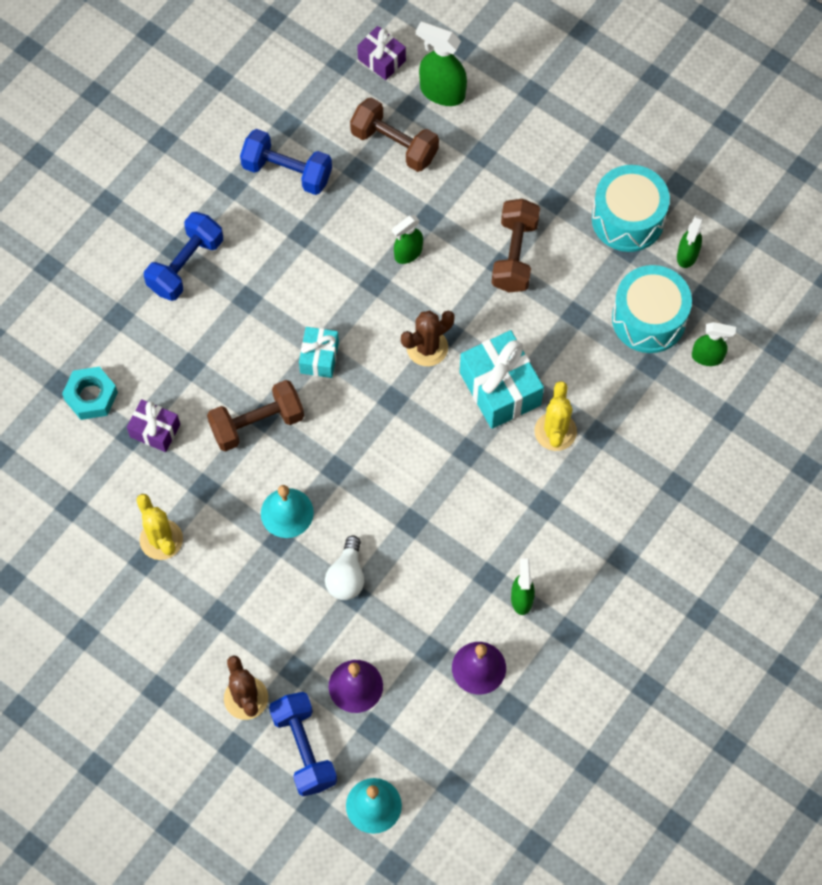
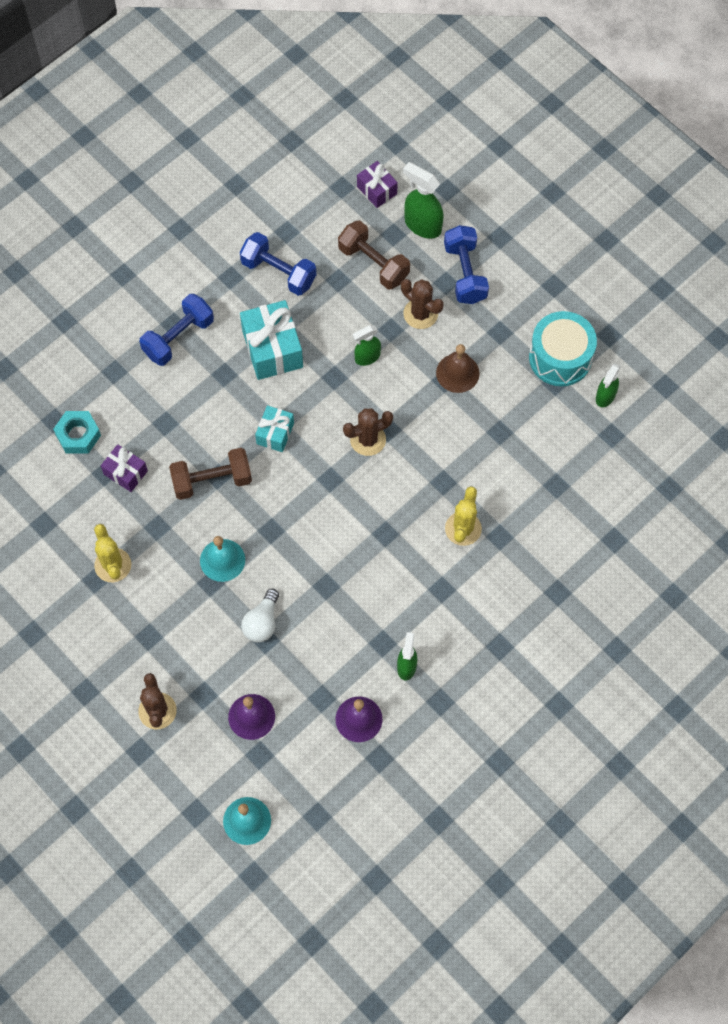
camera: 10 degrees right, 0 degrees up
(304, 749) = (197, 762): blue dumbbell -> blue dumbbell (465, 273)
(459, 194) = (420, 314): none -> brown cactus
(500, 389) = (423, 484): turquoise gift -> turquoise gift (272, 349)
(515, 255) = (457, 373): brown dumbbell -> brown bell
(649, 319) = (561, 446): turquoise drum -> none
(707, 357) = (606, 486): green spray bottle -> none

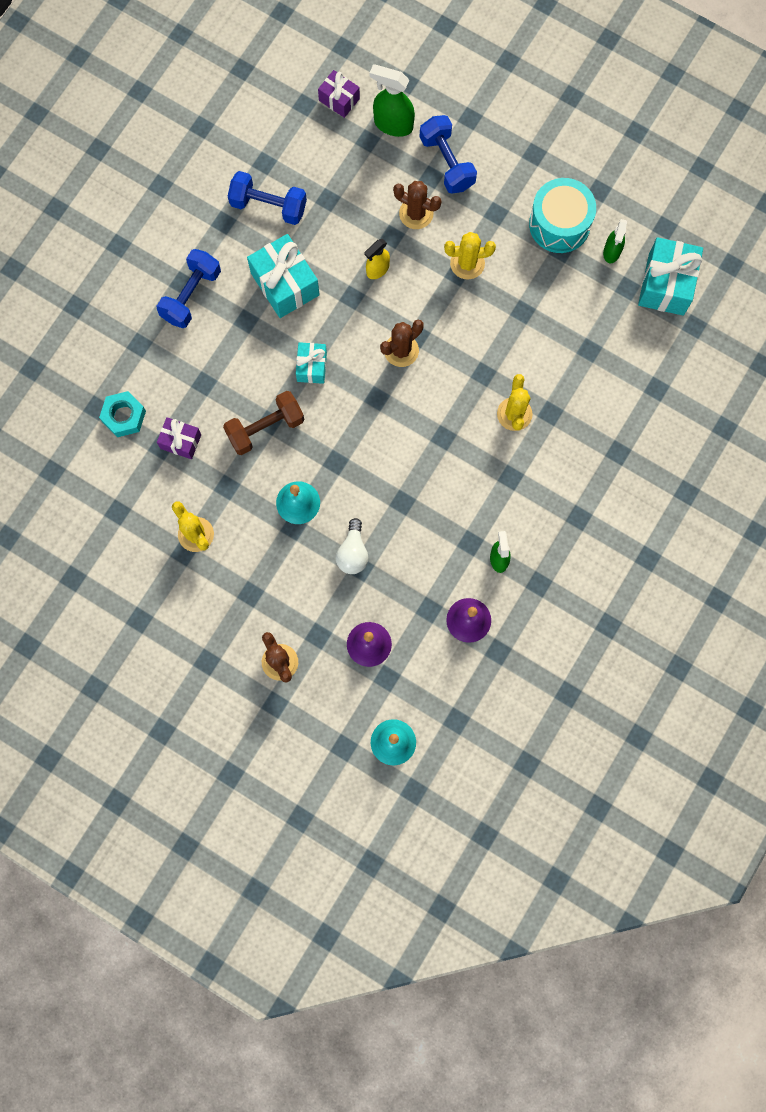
camera: 15 degrees left, 10 degrees up
(367, 357) = (377, 269): green spray bottle -> yellow spray bottle
(373, 263) = (357, 174): brown dumbbell -> none
(457, 373) = (467, 263): brown bell -> yellow cactus
(651, 441) = (666, 284): none -> turquoise gift

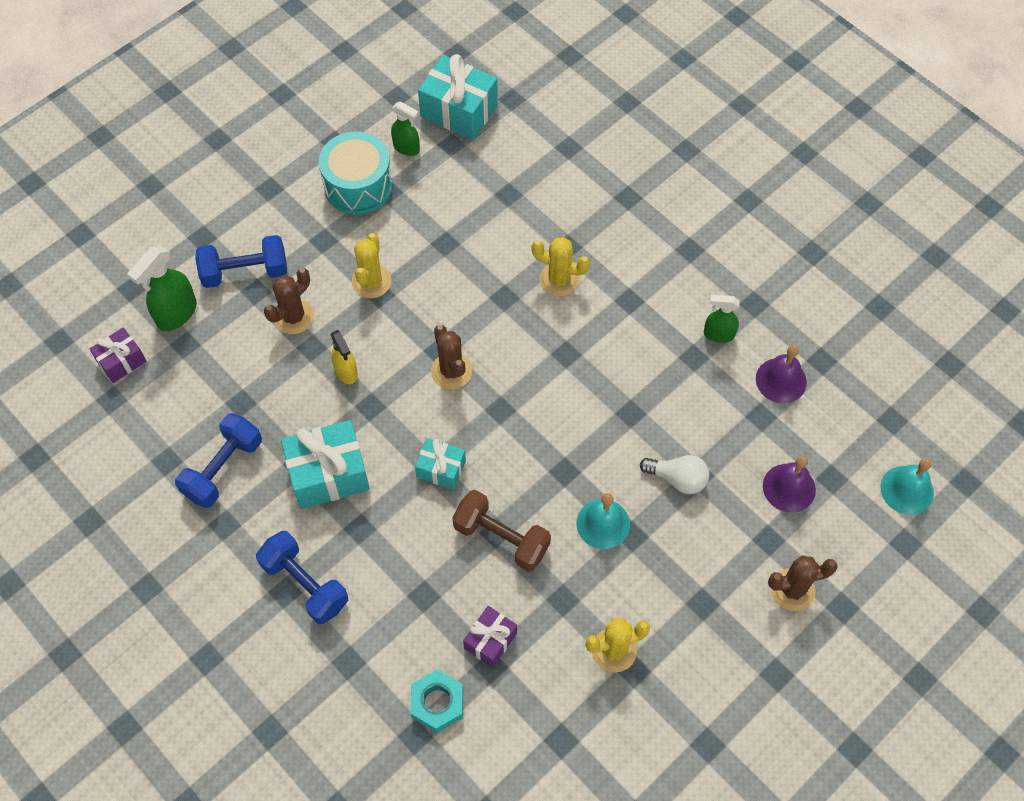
camera: 75 degrees left, 15 degrees down
(265, 428) = (501, 538): brown dumbbell -> brown dumbbell turned 45 degrees counterclockwise

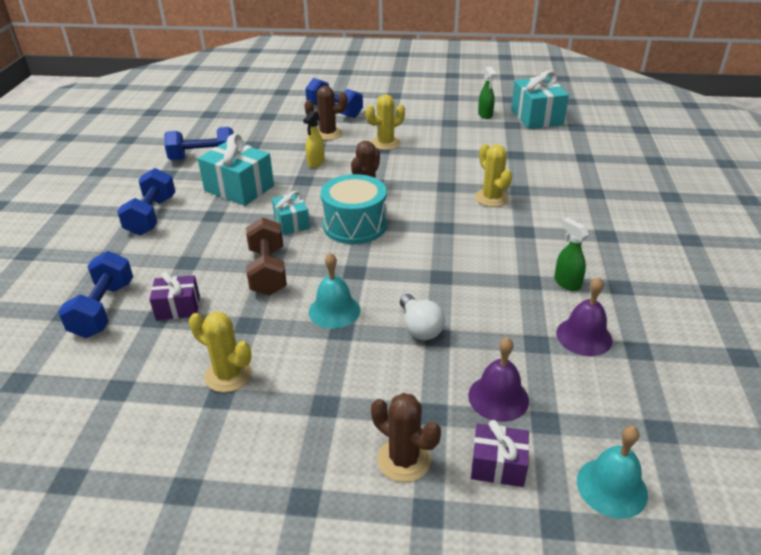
camera: 50 degrees right, 25 degrees down
(121, 361) = (235, 107): purple gift -> purple gift (498, 465)
(176, 314) = (283, 106): green spray bottle -> none
(358, 185) = (437, 113): turquoise drum -> turquoise drum (355, 225)
(437, 703) = (103, 309): turquoise nut -> blue dumbbell

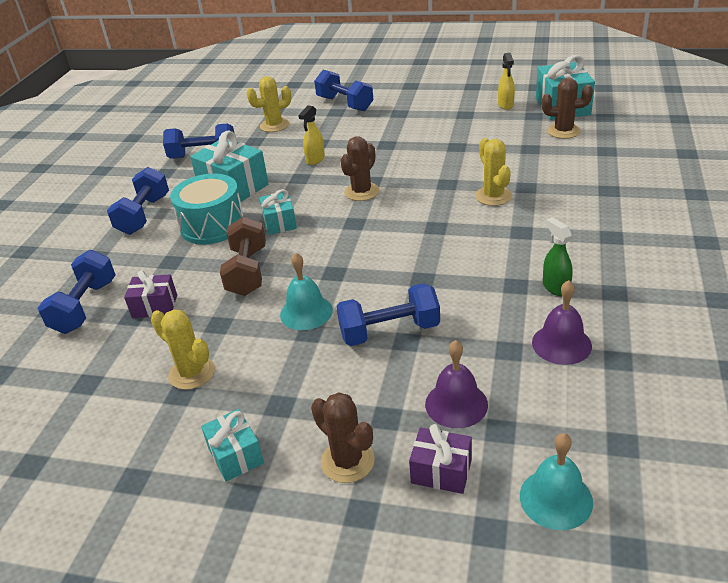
camera: 10 degrees right, 0 degrees up
(289, 459) = (235, 455): none -> turquoise gift
(328, 134) = (333, 128): brown cactus -> brown cactus (563, 131)
(355, 225) = (343, 225): turquoise drum -> turquoise drum (212, 225)
(385, 143) = (392, 138): yellow cactus -> yellow cactus (274, 125)
(420, 328) = (389, 331): white light bulb -> blue dumbbell
(485, 115) = (505, 105): green spray bottle -> yellow spray bottle

